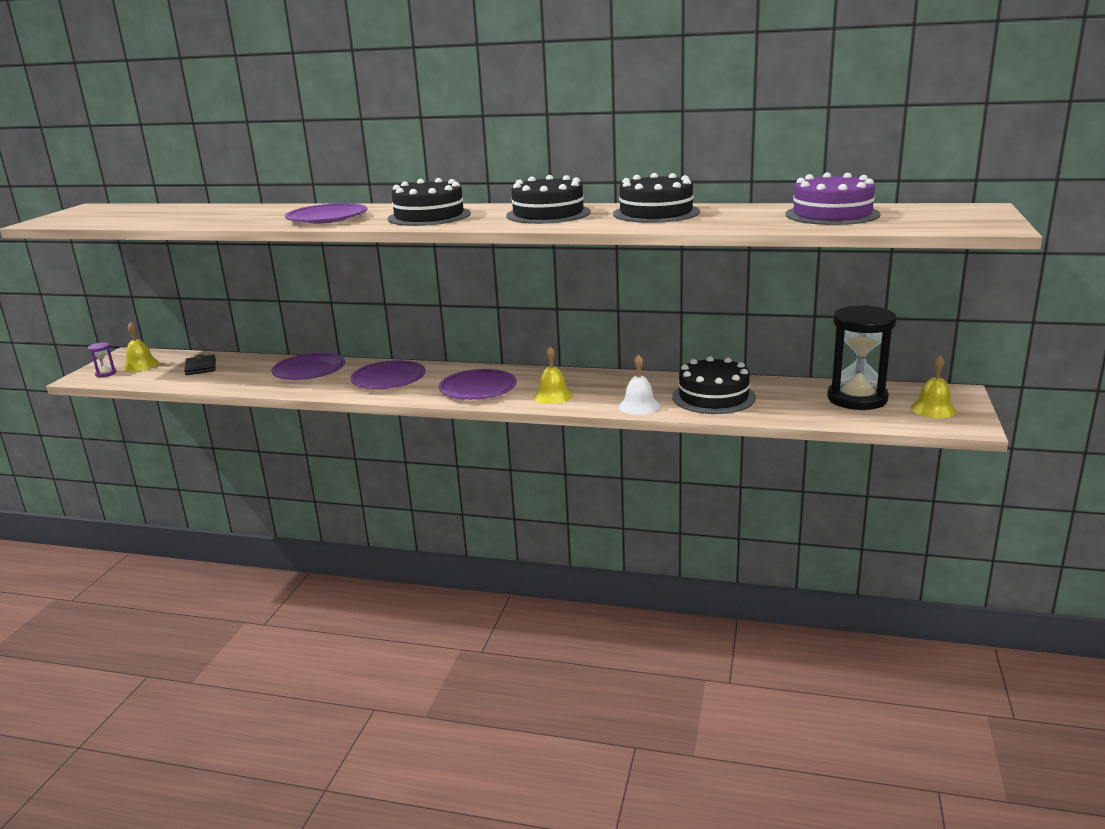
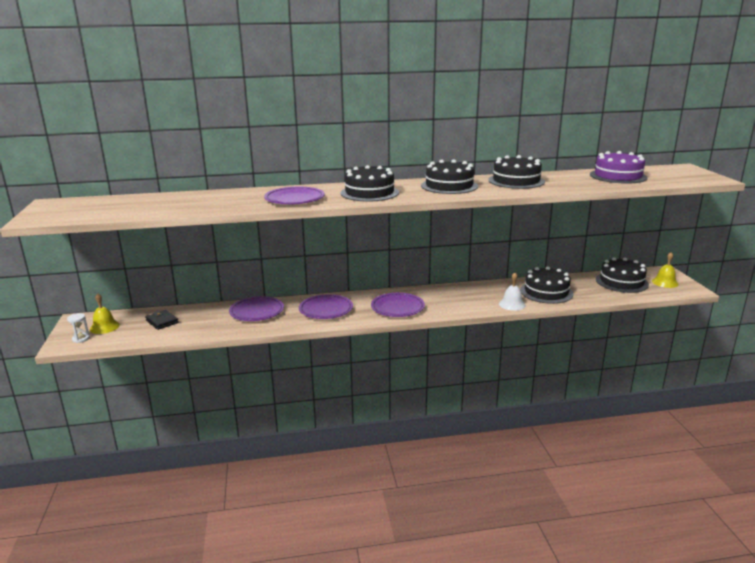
camera: 25 degrees left, 0 degrees up
(106, 373) = (81, 339): purple hourglass -> white hourglass
(553, 396) = (451, 305): yellow bell -> none
(857, 399) = (621, 282): black hourglass -> black cake

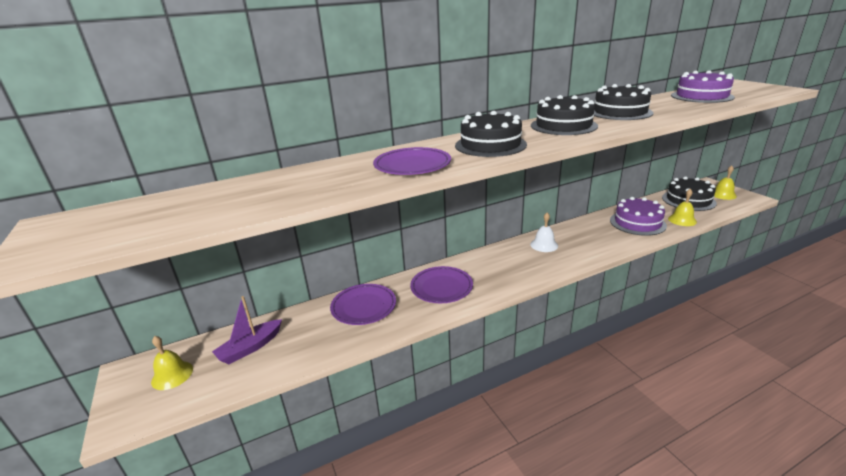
camera: 15 degrees left, 5 degrees up
(81, 339) = (144, 405): white hourglass -> none
(162, 321) = (250, 348): black wallet -> purple boat
(397, 308) = (516, 269): purple plate -> none
(512, 304) = (621, 243): white bell -> white bell (544, 245)
(546, 292) = (637, 223): black cake -> purple cake
(593, 296) = (682, 220): none -> yellow bell

